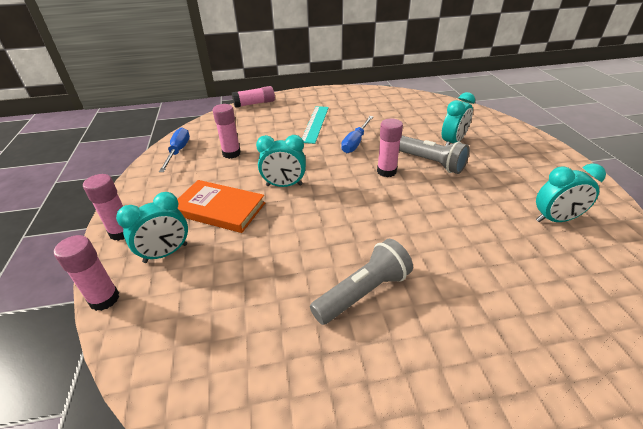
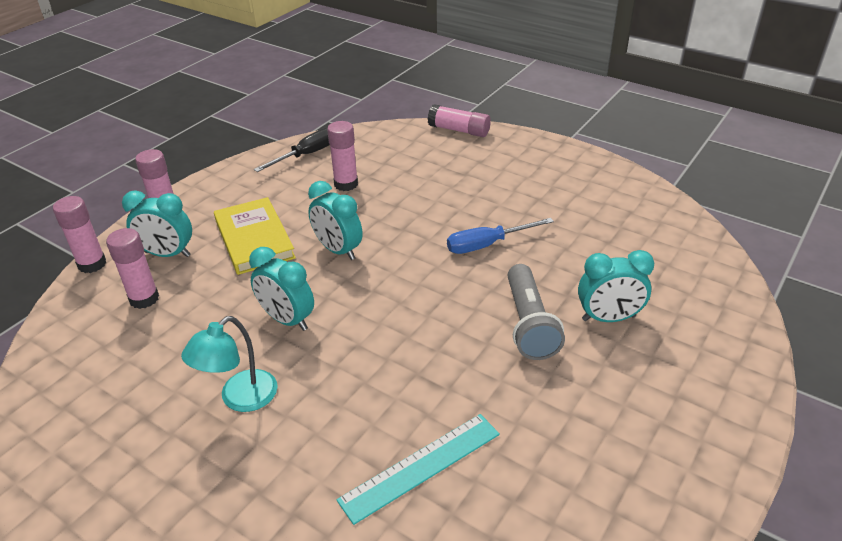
camera: 45 degrees right, 0 degrees up
(178, 151) = (306, 155): blue screwdriver -> black screwdriver
(219, 209) = (254, 239): orange book -> yellow book
(315, 124) = (482, 194): turquoise ruler -> turquoise ruler (421, 466)
(363, 292) = (240, 399): grey flashlight -> turquoise lamp
(386, 171) = (459, 301): pink glue stick -> pink glue stick (144, 299)
(555, 219) = (548, 495): turquoise clock -> turquoise clock (287, 320)

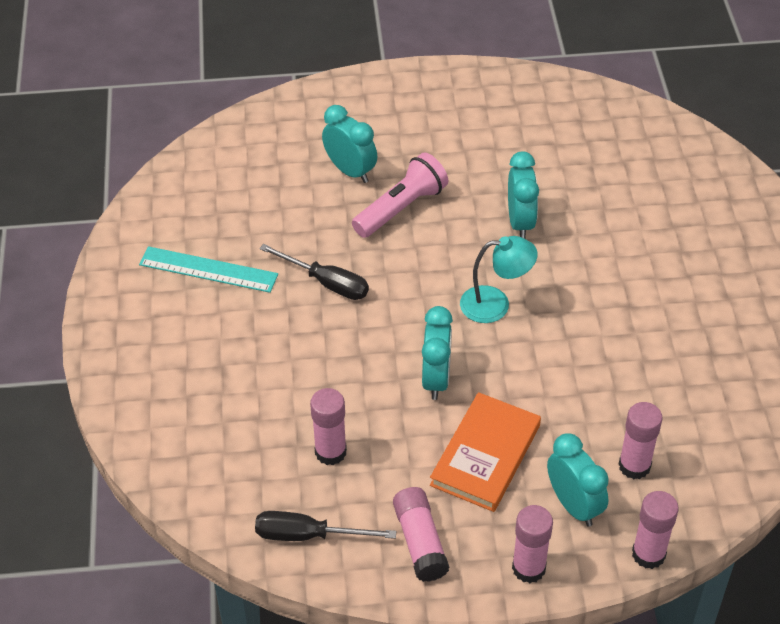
camera: 130 degrees left, 10 degrees up
(240, 399) = (639, 314): turquoise lamp -> turquoise lamp (495, 304)
(254, 239) = (485, 455): yellow book -> orange book
(287, 320) = (547, 348): turquoise clock -> turquoise clock (520, 222)
(421, 466) = (580, 192): turquoise ruler -> turquoise ruler (208, 269)
(459, 130) = (129, 426): pink glue stick -> pink glue stick (420, 541)
(487, 245) = (327, 283): blue screwdriver -> black screwdriver
(529, 324) = (401, 208): grey flashlight -> pink flashlight

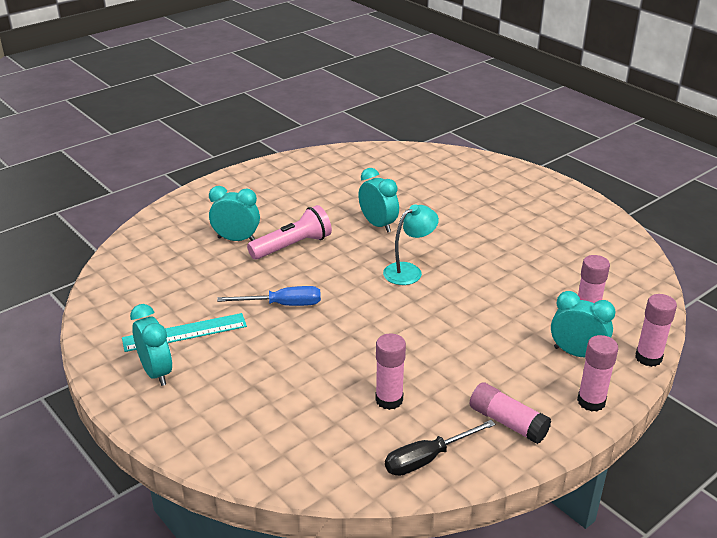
camera: 35 degrees left, 15 degrees down
(327, 283) = (283, 305): black screwdriver -> blue screwdriver
(401, 208) = (292, 246): pink flashlight -> pink flashlight turned 45 degrees clockwise
(436, 379) = (415, 326): turquoise clock -> turquoise clock (156, 372)
(485, 455) = (493, 352): orange book -> none

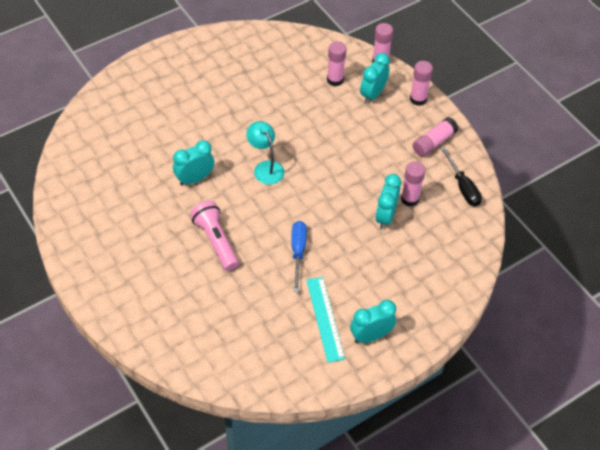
camera: 85 degrees left, 20 degrees up
(236, 239) = (197, 282): turquoise clock -> turquoise clock (385, 216)

